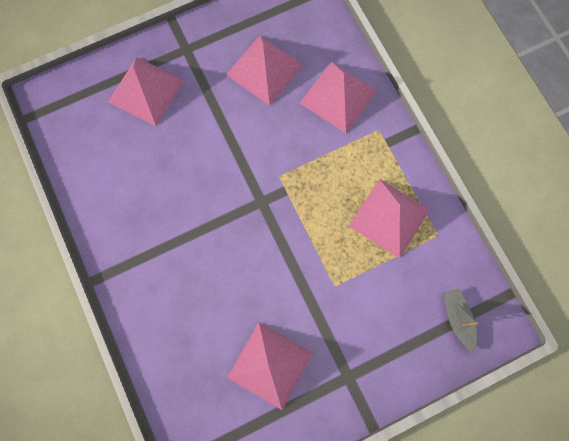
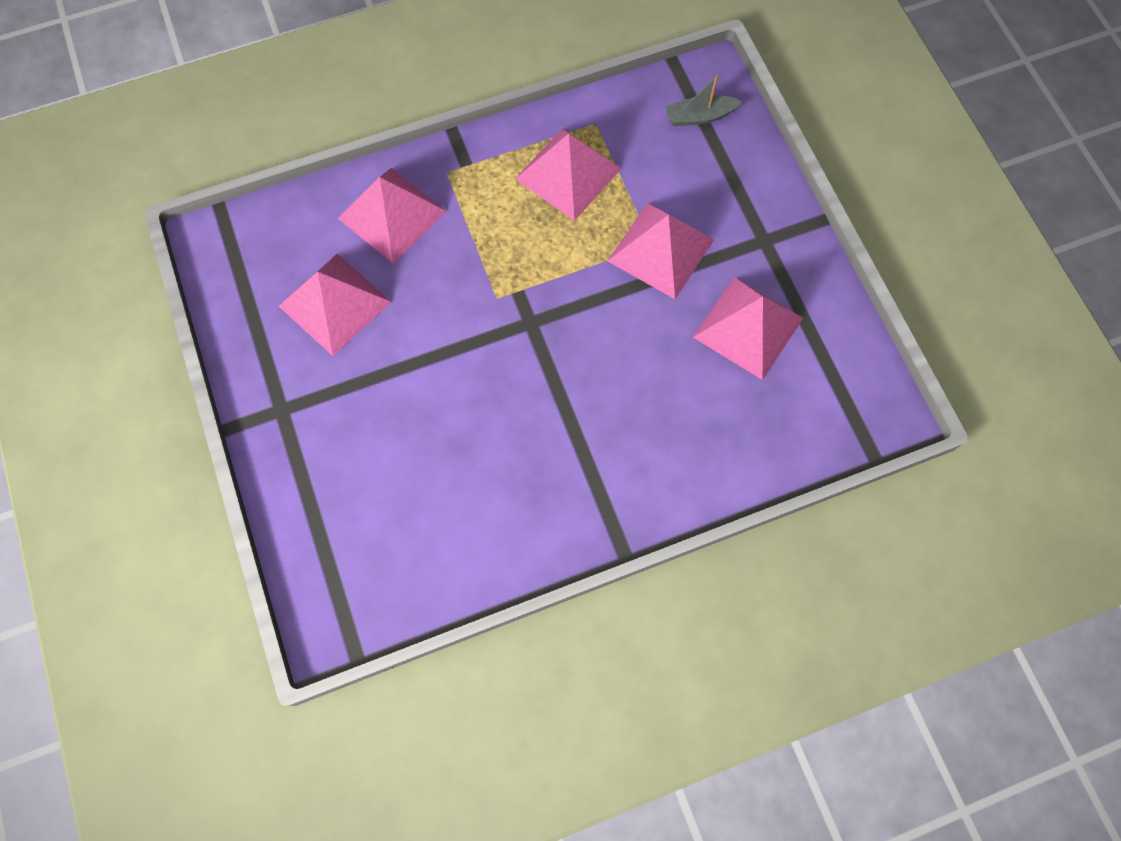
camera: 85 degrees left, 5 degrees down
(146, 91) = (340, 469): pink pyramid -> pink pyramid (661, 250)

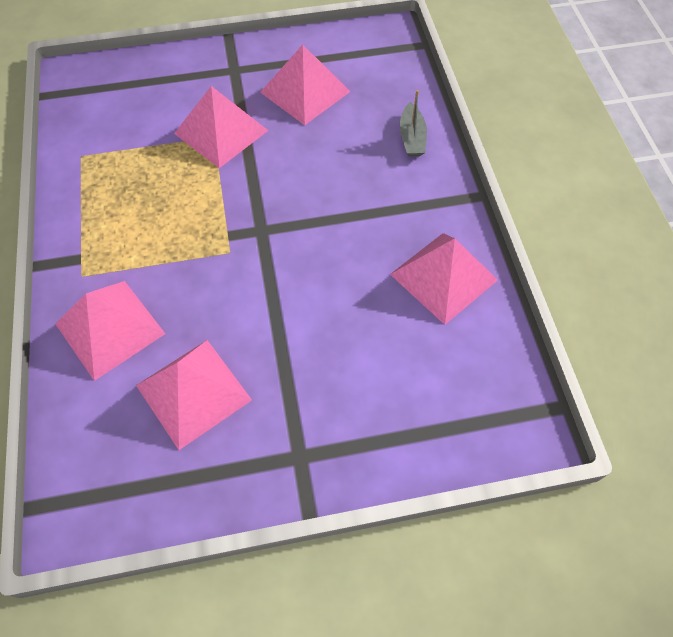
camera: 80 degrees left, 10 degrees down
(568, 173) = (123, 182): pink pyramid -> pink pyramid (443, 277)
(699, 116) = (106, 88): grey boat -> grey boat (412, 138)

